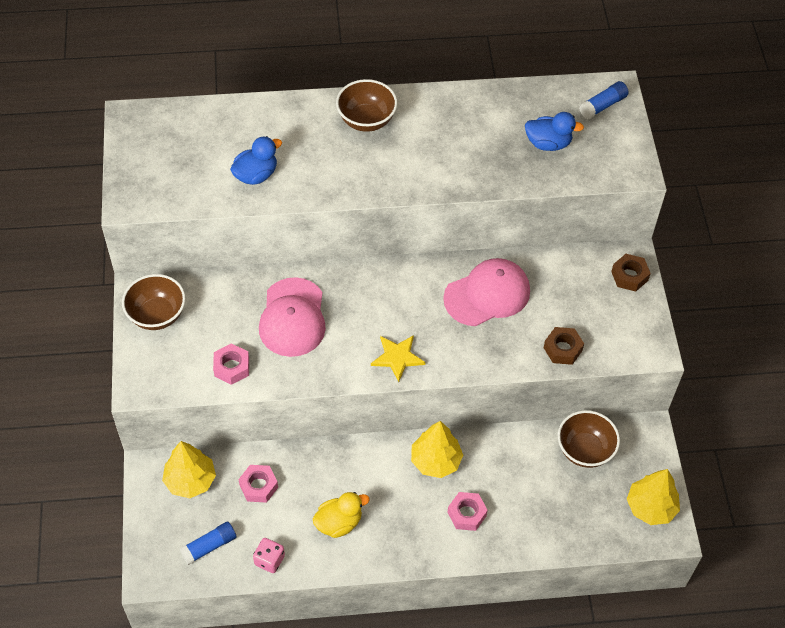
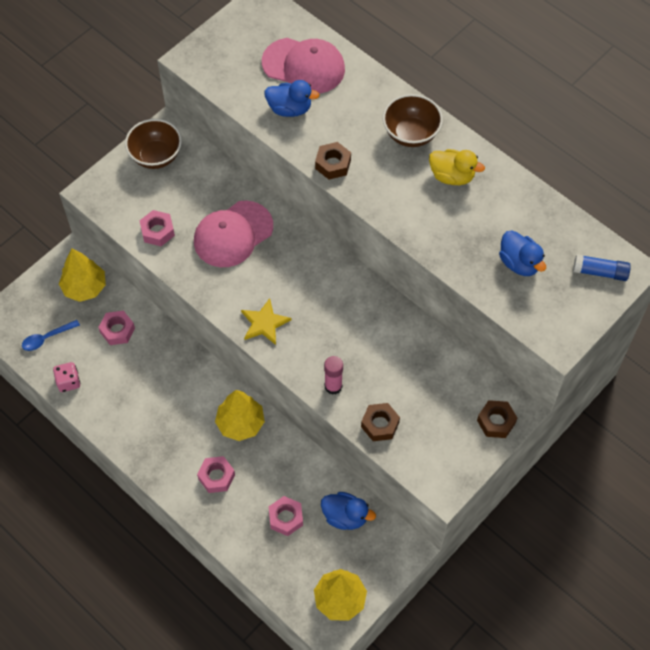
camera: 50 degrees right, 5 degrees up
(209, 546) = (47, 338): blue glue stick -> blue spoon
(339, 186) = (333, 164): none -> brown nut
(339, 523) = (134, 401): yellow duck -> yellow duck (452, 176)
(487, 294) = (377, 338): pink cap -> pink cap (304, 66)
(500, 354) = (333, 386): none -> pink glue stick
(548, 492) = (286, 518): none -> pink nut
(584, 450) = (345, 516): brown bowl -> blue duck

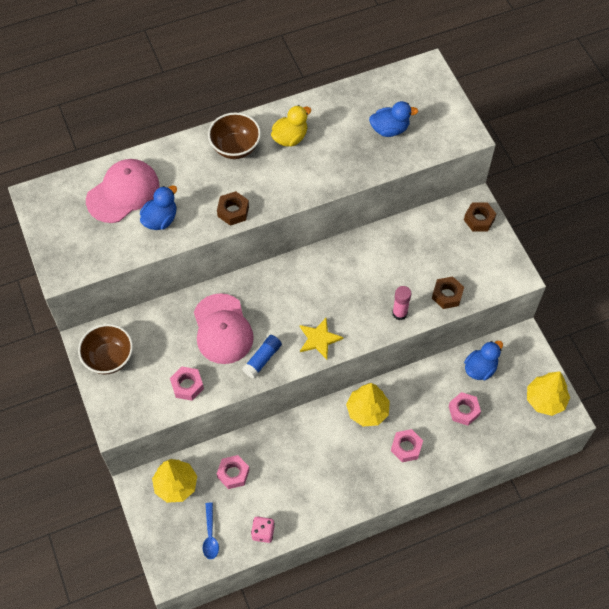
camera: 65 degrees left, 0 degrees up
(600, 272) = (422, 85): blue glue stick -> blue glue stick (262, 359)

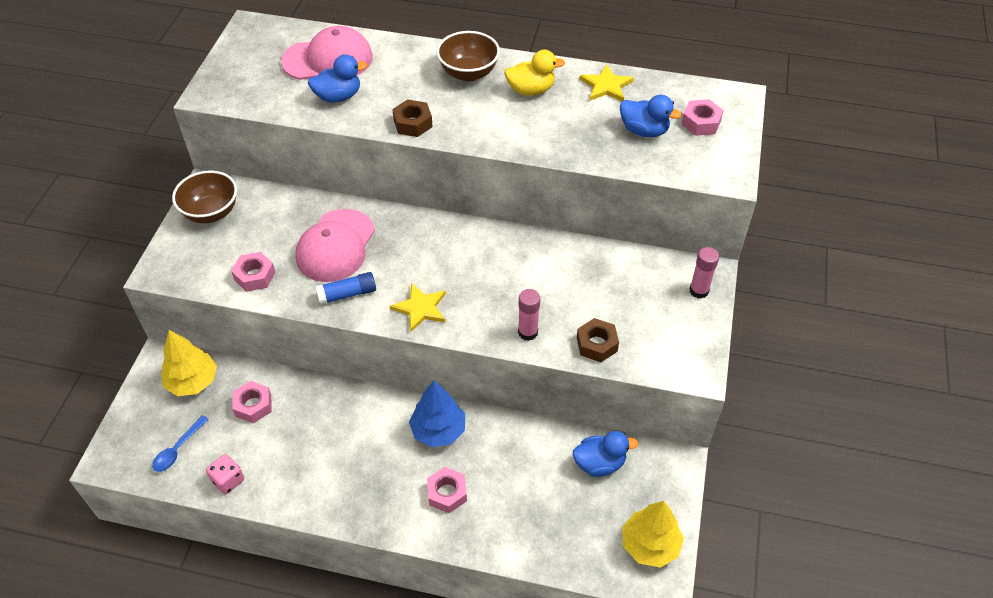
camera: 35 degrees right, 10 degrees down
(337, 106) = (606, 86): none -> yellow star
(367, 411) = (438, 430): yellow tree -> blue tree
(463, 411) = (543, 496): pink nut -> pink nut (701, 122)
(479, 219) = (699, 291): brown nut -> pink glue stick

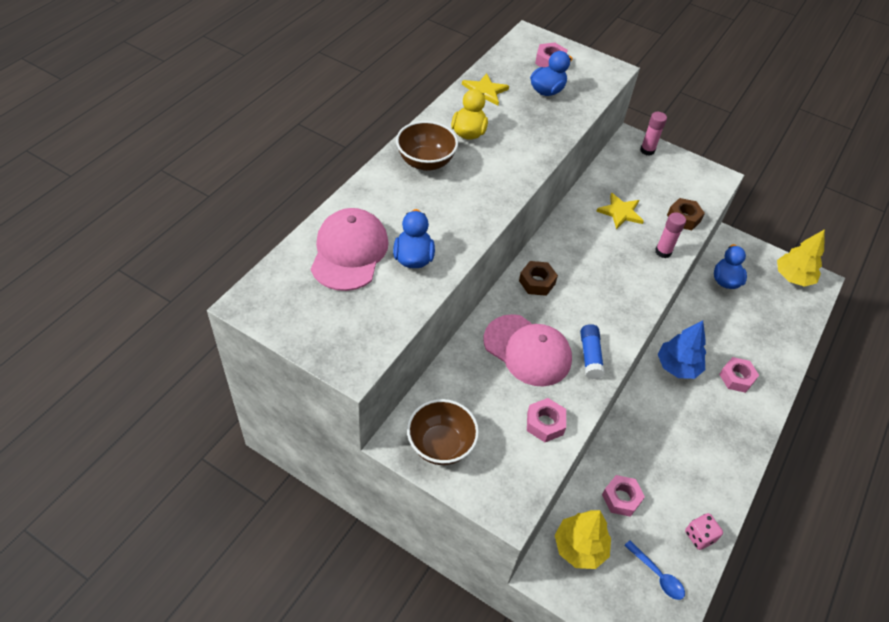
camera: 75 degrees left, 0 degrees up
(412, 123) = (478, 216): brown nut -> brown nut (537, 282)
(420, 308) = (620, 309): yellow star -> yellow star (620, 212)

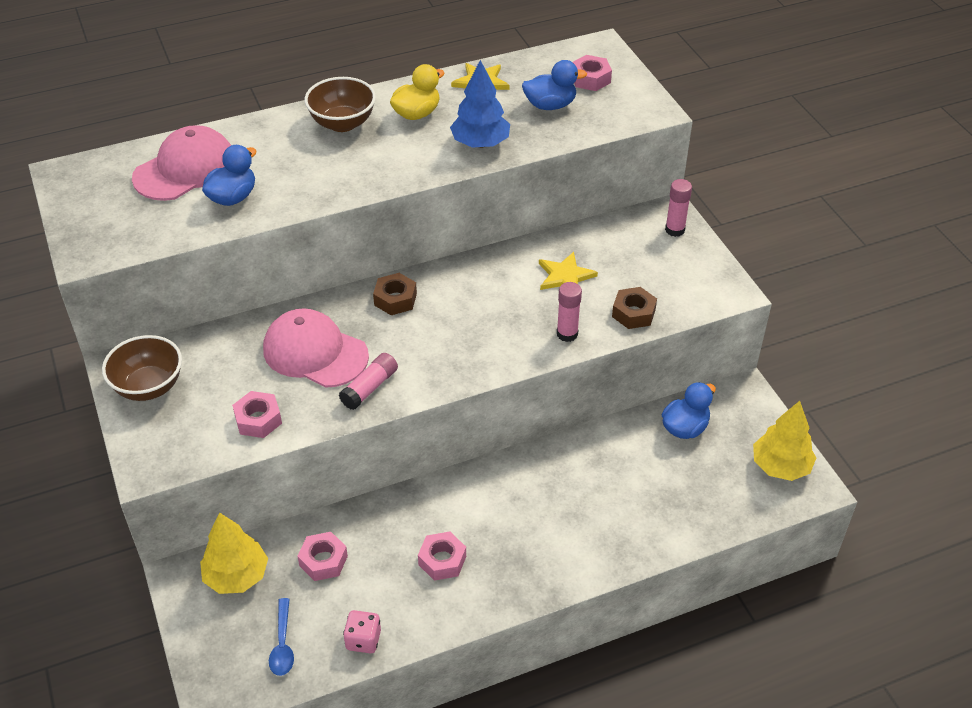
camera: 40 degrees right, 5 degrees down
(527, 350) = (315, 352): pink cap -> pink cap turned 135 degrees clockwise
(590, 356) = (369, 388): blue glue stick -> pink glue stick
(677, 367) = (523, 480): blue tree -> blue tree (480, 143)
(736, 378) = (580, 526): pink nut -> pink nut (442, 560)

